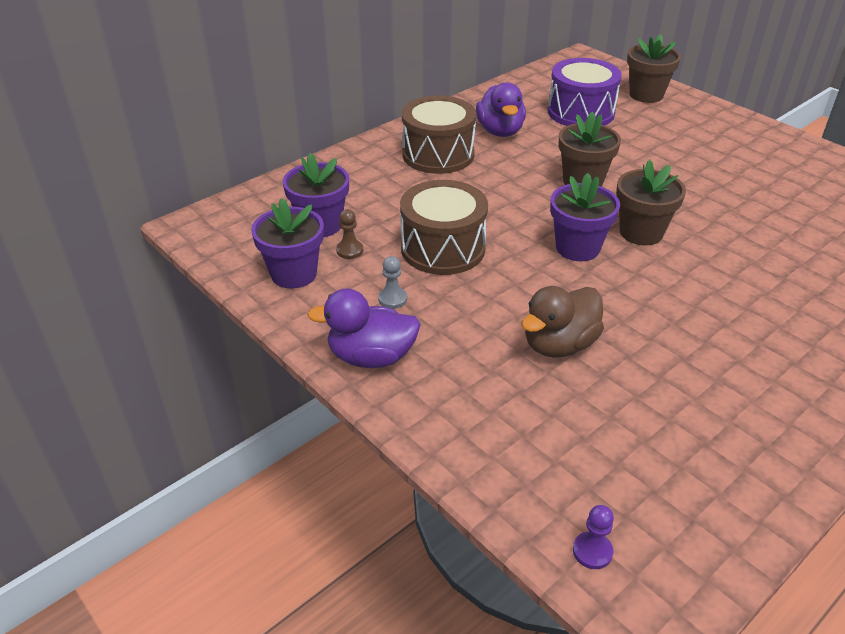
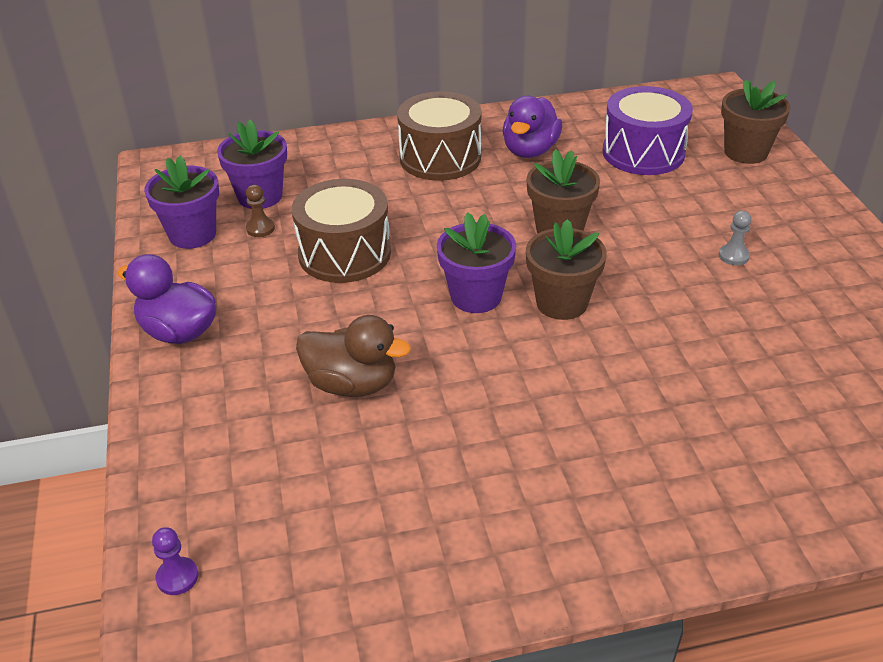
camera: 30 degrees right, 0 degrees up
(392, 299) = (250, 286): grey pawn -> grey pawn (733, 256)
(559, 344) = (352, 384): brown duck -> brown duck turned 150 degrees counterclockwise

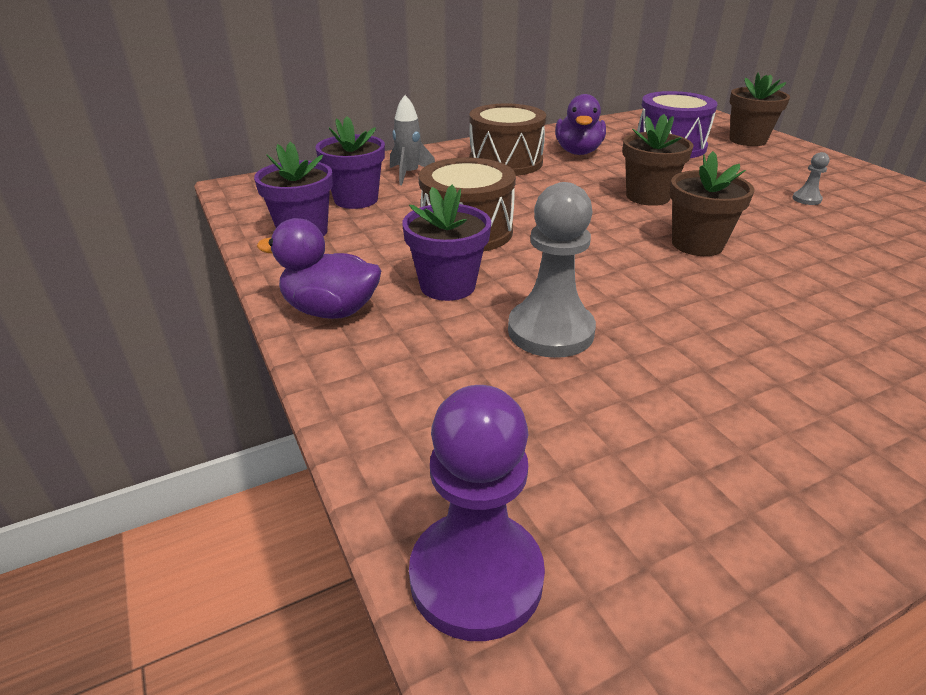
camera: 15 degrees left, 5 degrees down
(177, 577) = (476, 577): purple pawn -> purple pawn, size x2.28
(260, 228) = (370, 221): brown pawn -> none
(329, 166) = (409, 174): none -> grey rocket
(352, 384) = (550, 331): brown duck -> grey pawn
(476, 296) = (616, 248): purple flower pot -> purple flower pot (447, 286)

